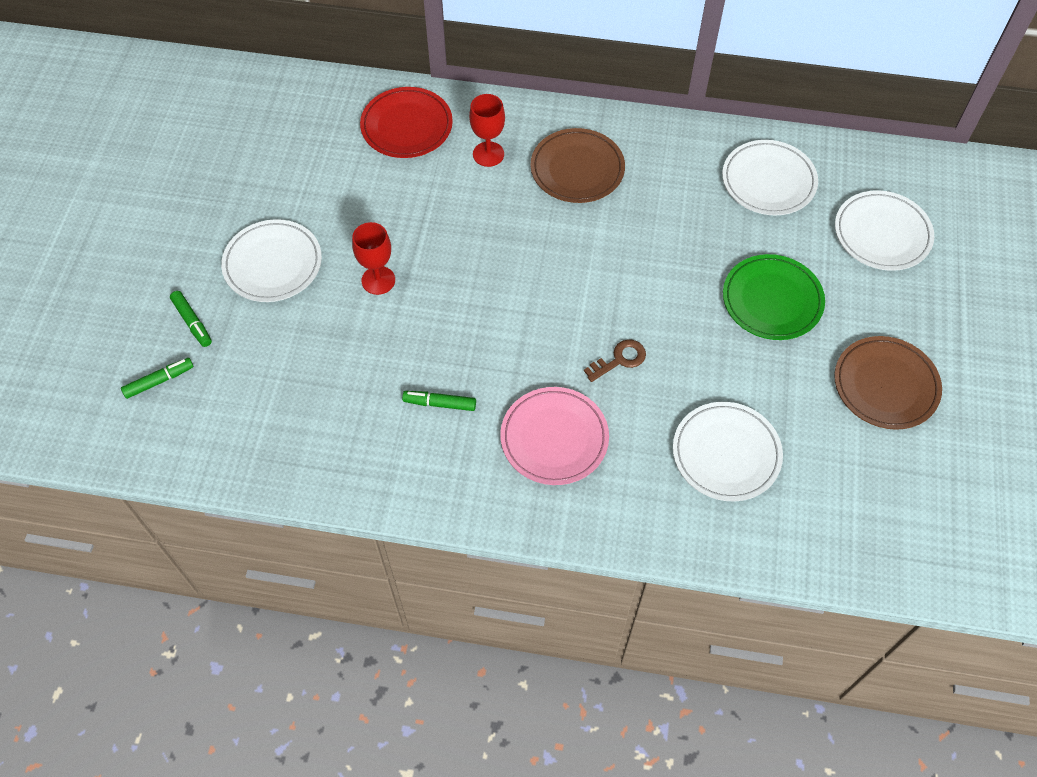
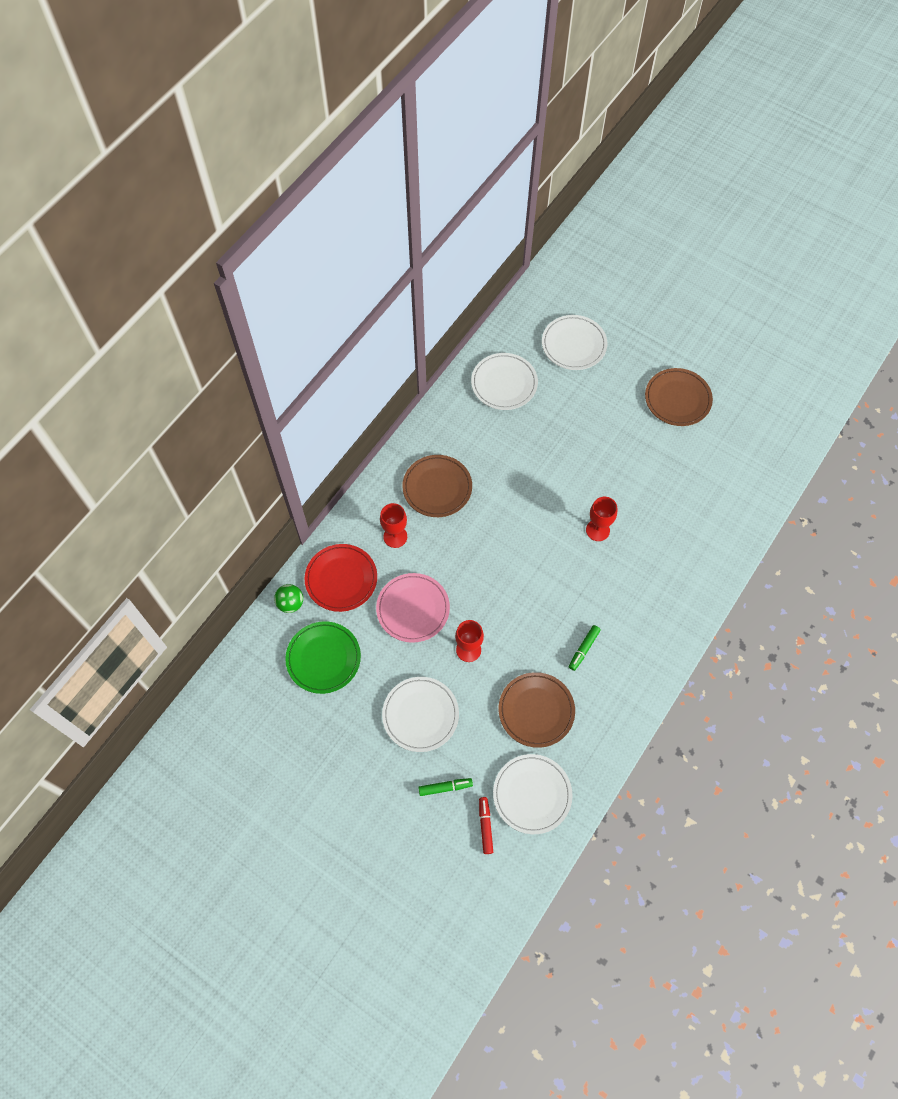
camera: 65 degrees left, 5 degrees up
(159, 381) = (485, 826): green marker -> red marker
(330, 380) = (536, 710): none -> brown plate
(354, 94) = (290, 603): none -> green ball
(554, 438) = (637, 592): pink plate -> pink plate (413, 609)
(620, 359) = (597, 530): brown key -> red goblet
(726, 454) = (687, 503): white plate -> white plate (532, 794)
(772, 300) = (593, 427): green plate -> green plate (323, 658)

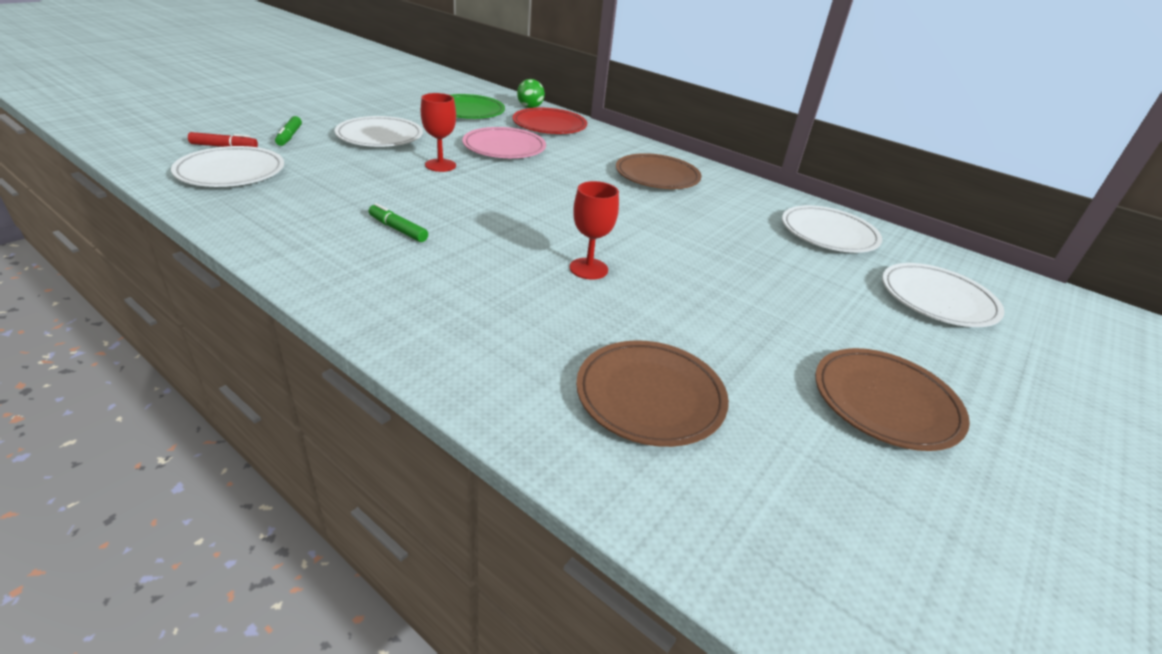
camera: 90 degrees right, 30 degrees down
(395, 537) = (594, 150): red goblet -> none
(536, 710) = (334, 188): brown plate -> brown plate (650, 397)

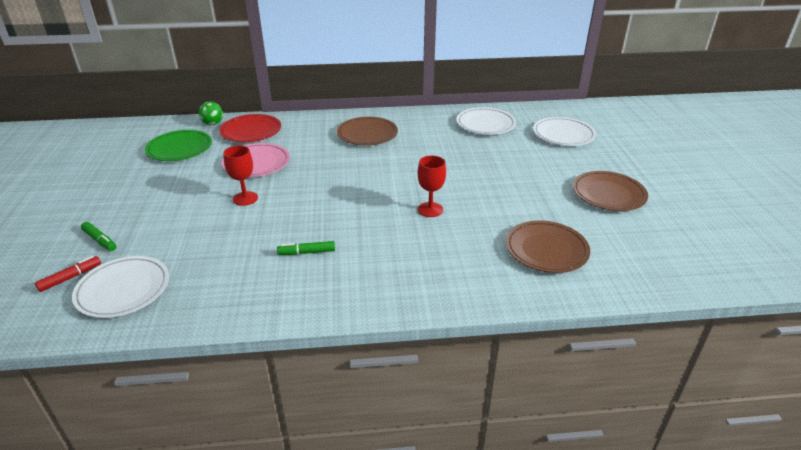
camera: 40 degrees left, 0 degrees up
(380, 136) = (164, 202): white plate -> none

